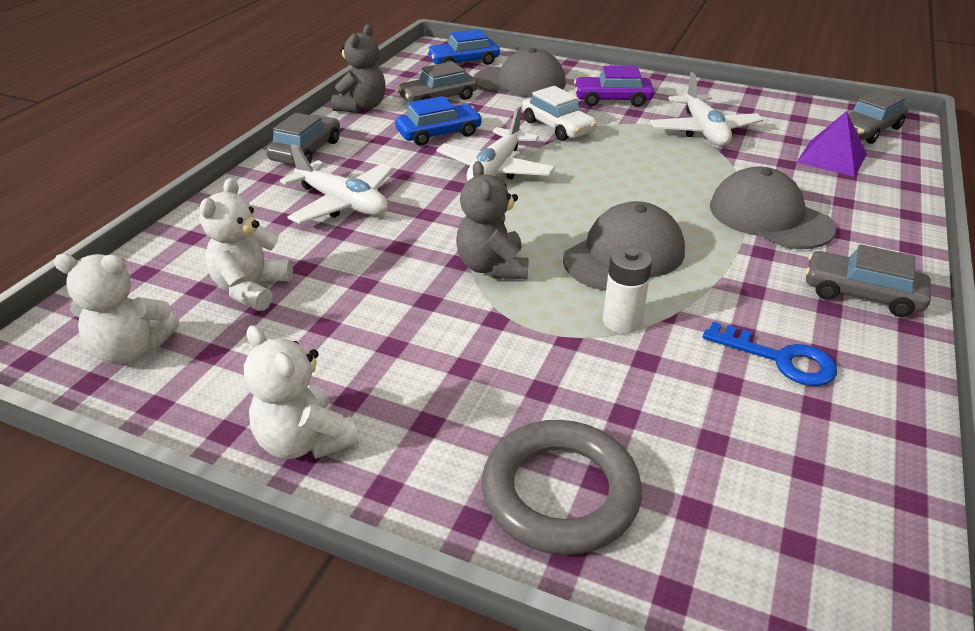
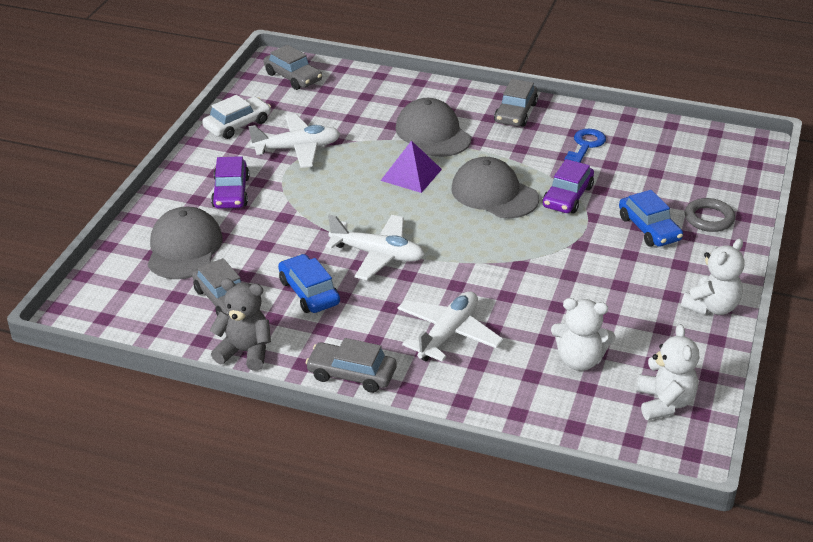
camera: 95 degrees left, 0 degrees up
(463, 62) = (121, 290): blue car -> blue car (649, 228)
(492, 267) = (522, 249): grey teddy bear -> none
(557, 127) = (292, 223): white car -> white car (237, 125)
(560, 492) = (709, 218): grey ring -> grey ring, size x0.64
(622, 321) = (567, 197): white battery -> purple car
(769, 217) = (433, 133): grey cap -> grey cap turned 105 degrees clockwise
(831, 158) = (341, 98): purple pyramid -> purple pyramid (411, 175)

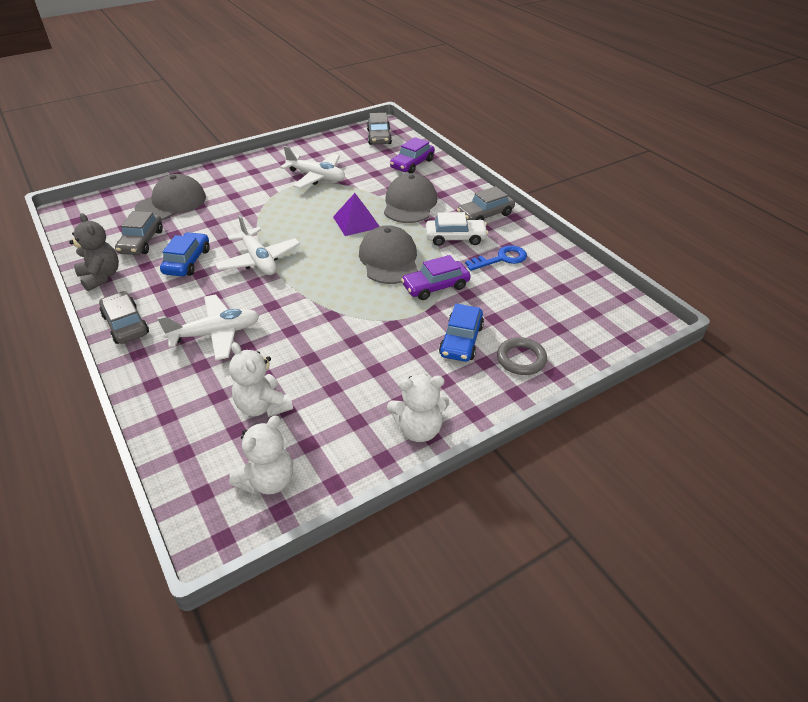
camera: 40 degrees right, 5 degrees up
(231, 192) = (243, 184): purple car -> purple car (412, 164)
(237, 125) = (307, 150): white car -> white car (455, 238)

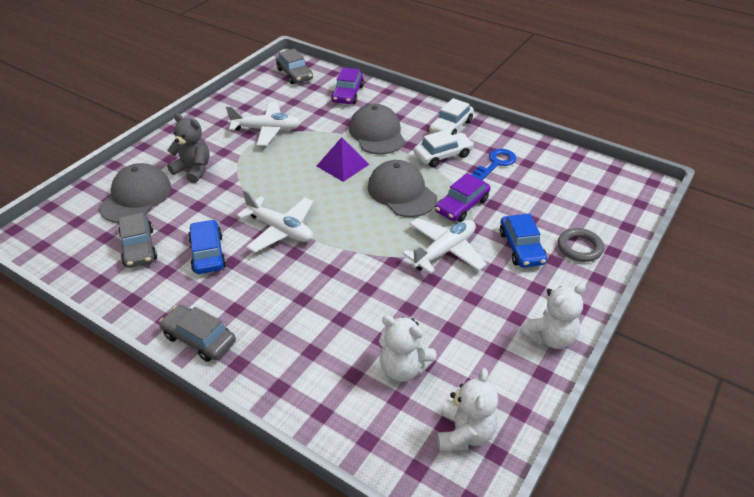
camera: 25 degrees left, 0 degrees up
(101, 277) = (126, 298): grey teddy bear -> grey teddy bear (193, 170)
(216, 334) = (300, 316): white plane -> white plane (444, 251)
(485, 215) = (451, 127): grey car -> white car

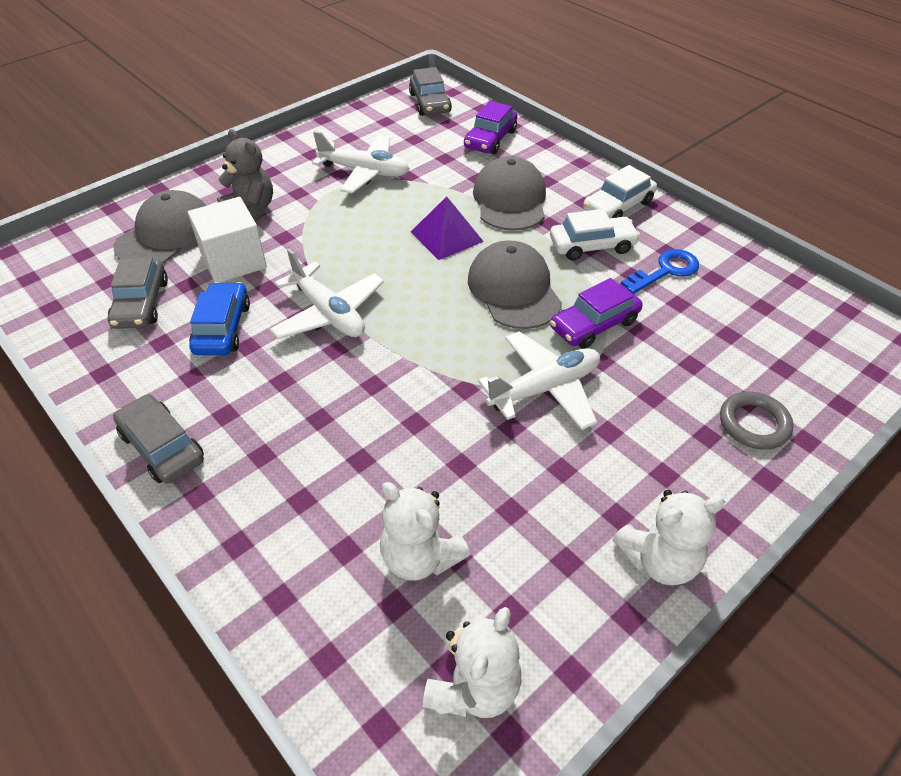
camera: 15 degrees right, 5 degrees up
(196, 207) = (233, 261): none -> white cube
(521, 247) = (662, 406): blue car -> none

